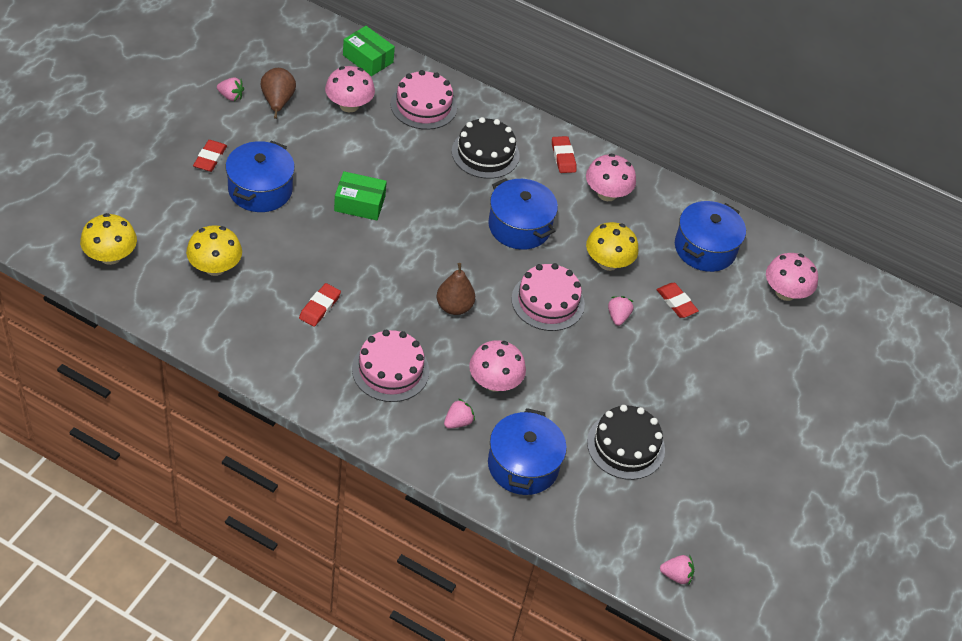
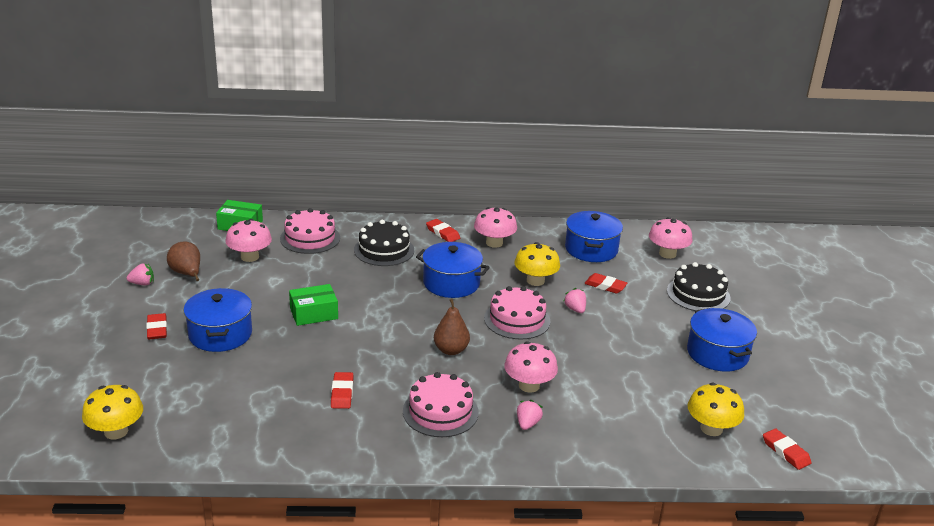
camera: 25 degrees left, 20 degrees down
(215, 267) = (224, 401): yellow mushroom -> yellow mushroom (711, 428)
(523, 465) = (605, 431): blue pot -> blue pot (717, 353)
(625, 446) = (663, 385): black cake -> black cake (698, 294)
(676, 575) = (785, 452): pink strawberry -> red eraser

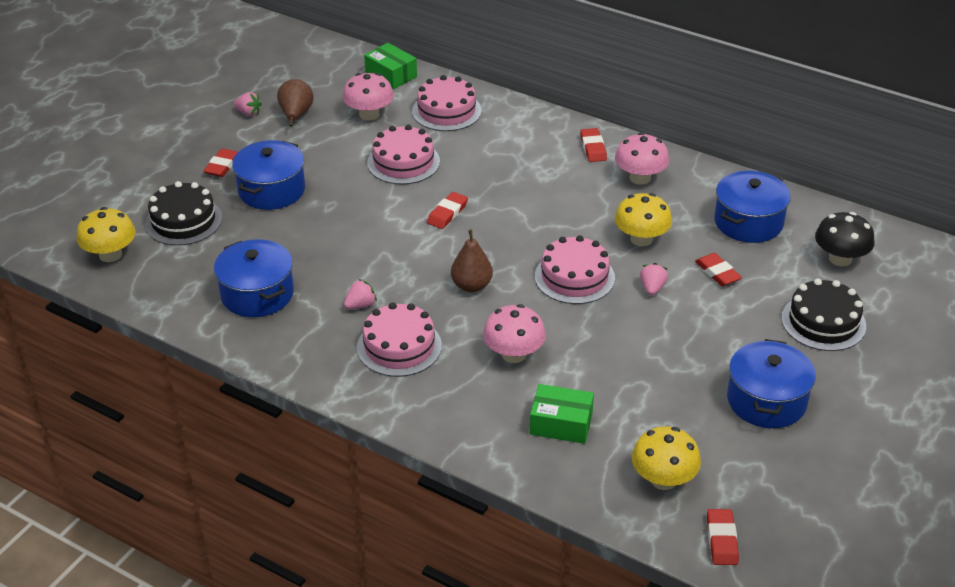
camera: 35 degrees right, 10 degrees up
(311, 282) = (403, 162): none -> pink cake
(314, 313) = (375, 198): green box -> green box (561, 424)
(342, 393) = (326, 291): red eraser -> red eraser (447, 213)
(384, 250) = (510, 148): black cake -> black cake (183, 221)
(451, 283) = (545, 211): blue pot -> blue pot (257, 294)
(527, 424) = (471, 393): pink strawberry -> pink strawberry (360, 305)
(667, 254) = (840, 258): pink mushroom -> black mushroom

